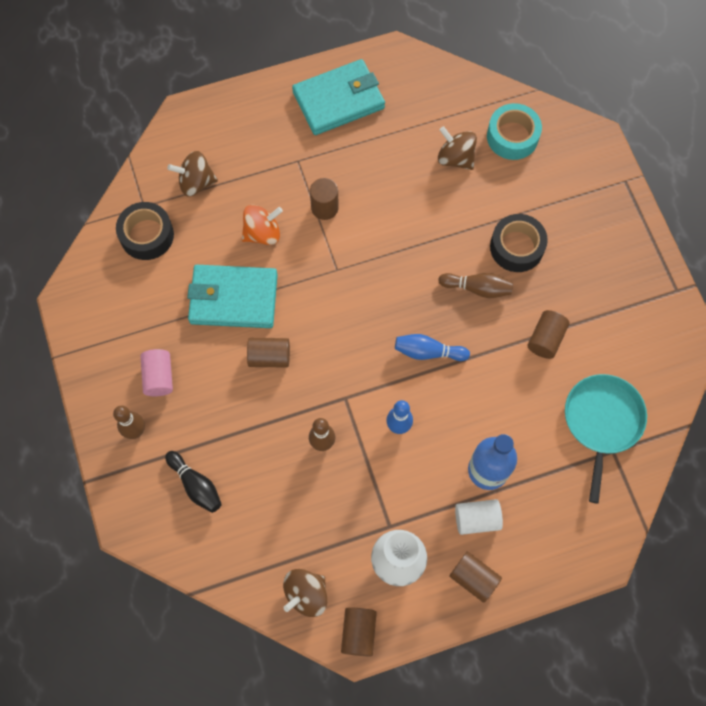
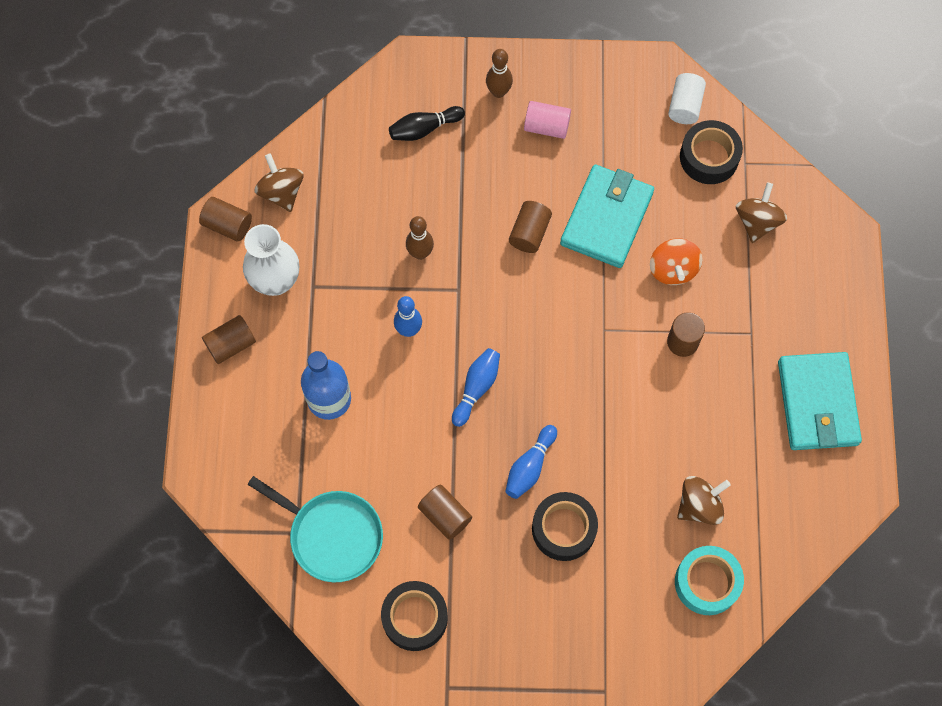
camera: 110 degrees right, 0 degrees up
(477, 288) = (530, 467): brown bowling pin -> blue bowling pin
(477, 519) = (285, 369): white cylinder -> white cylinder (685, 106)
(636, 333) = (415, 618): none -> black tape

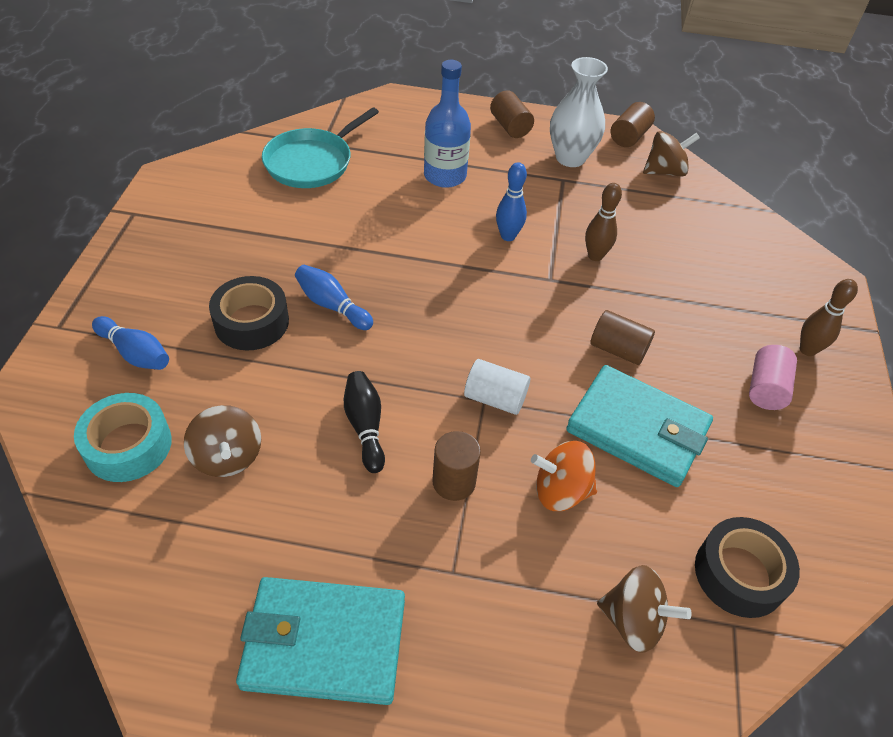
camera: 95 degrees right, 20 degrees down
(415, 618) = (210, 202): black tape -> none
(424, 129) = (748, 279): black bowling pin -> black bowling pin (365, 426)
(445, 515) = (302, 235): brown cylinder -> none
(476, 388) = (433, 277): blue bowling pin -> blue bowling pin (135, 353)
(685, 106) = (823, 557): white cylinder -> white cylinder (495, 398)

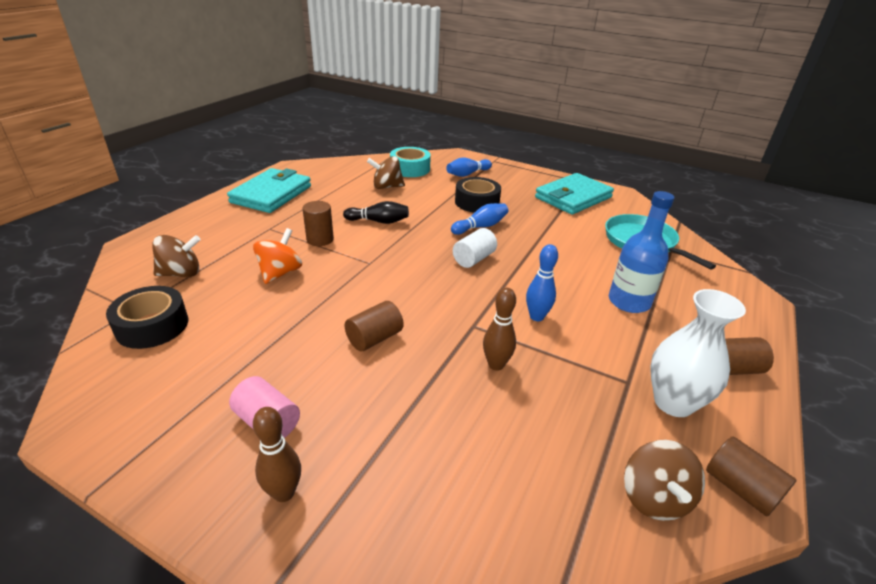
camera: 110 degrees right, 15 degrees down
(495, 398) = (367, 267): white cylinder -> white cylinder (474, 259)
(633, 620) = (181, 273): brown spinning top -> brown spinning top turned 150 degrees counterclockwise
(637, 429) = (295, 321): turquoise wallet -> turquoise wallet (573, 197)

